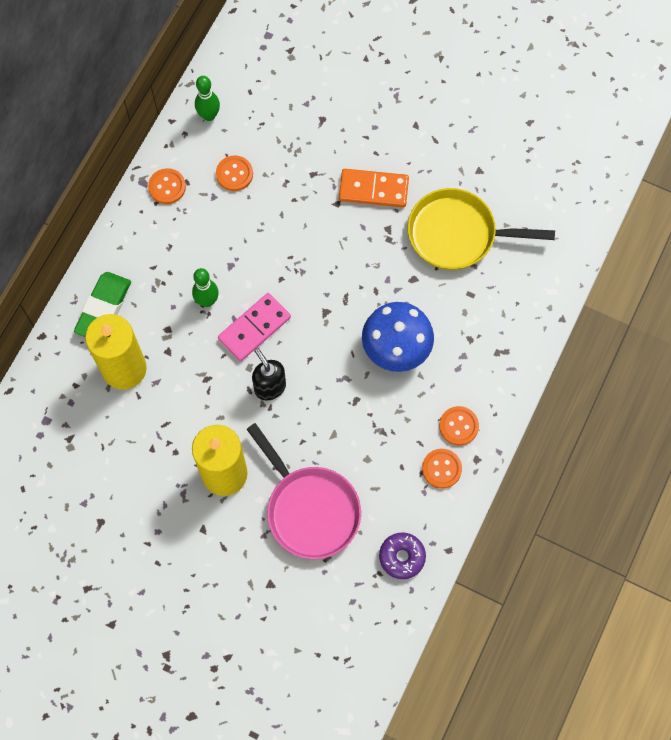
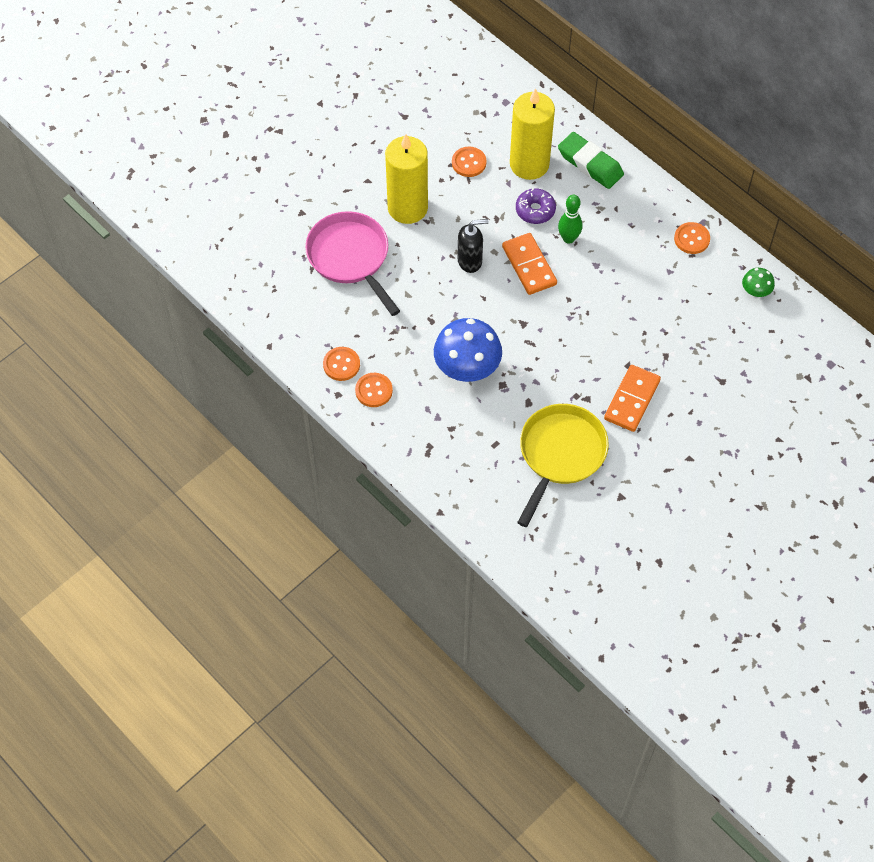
camera: 110 degrees right, 10 degrees down
(209, 115) = (756, 291): green bowling pin -> green mushroom
(234, 174) = (687, 293): orange button -> orange button (469, 163)
(254, 328) = (529, 266): pink domino -> orange domino
(309, 509) = (350, 258): pink pan -> pink pan turned 75 degrees clockwise
(402, 557) = (280, 310): purple donut -> purple donut (535, 210)

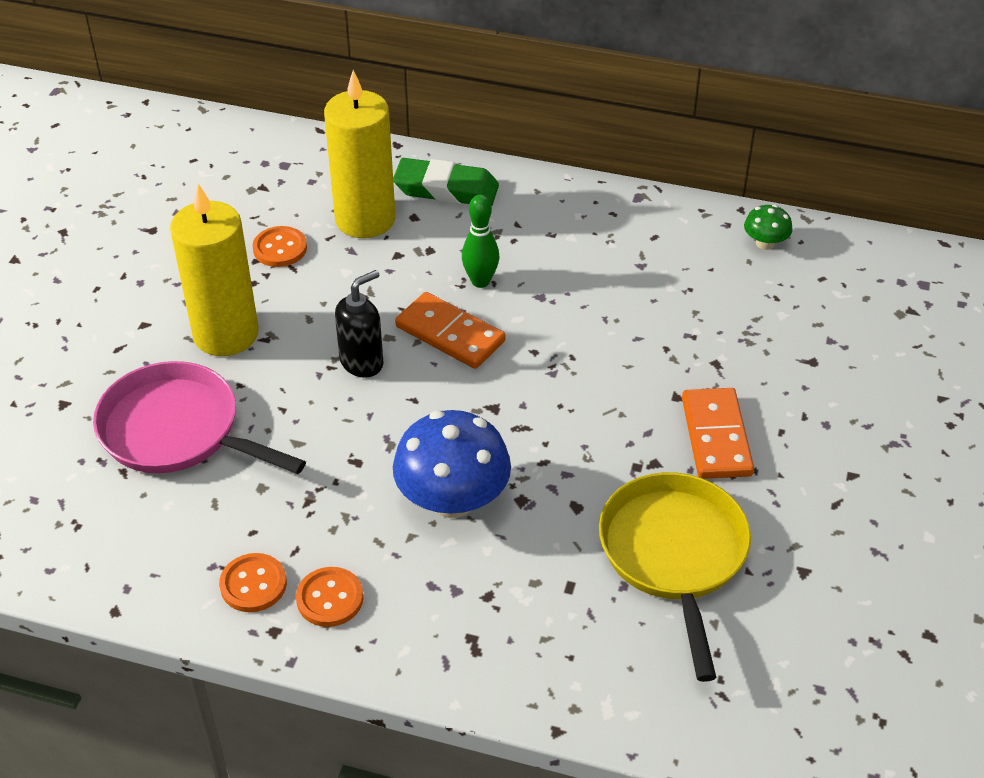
camera: 30 degrees left, 15 degrees down
(535, 210) = (411, 267): purple donut -> none
(691, 239) = (639, 219): orange button -> none

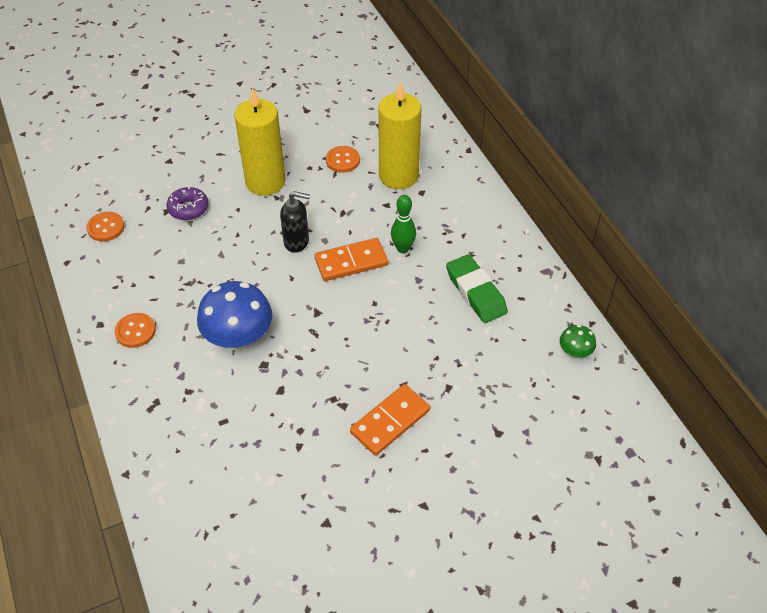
camera: 50 degrees right, 5 degrees up
(178, 431) = (188, 208): pink pan -> purple donut
(253, 584) = (120, 298): orange button -> orange button (106, 227)
(446, 189) = (457, 190): green eraser -> green eraser (475, 292)
(450, 334) = (351, 262): orange domino -> orange domino turned 75 degrees clockwise
(674, 555) = (284, 454): yellow pan -> none

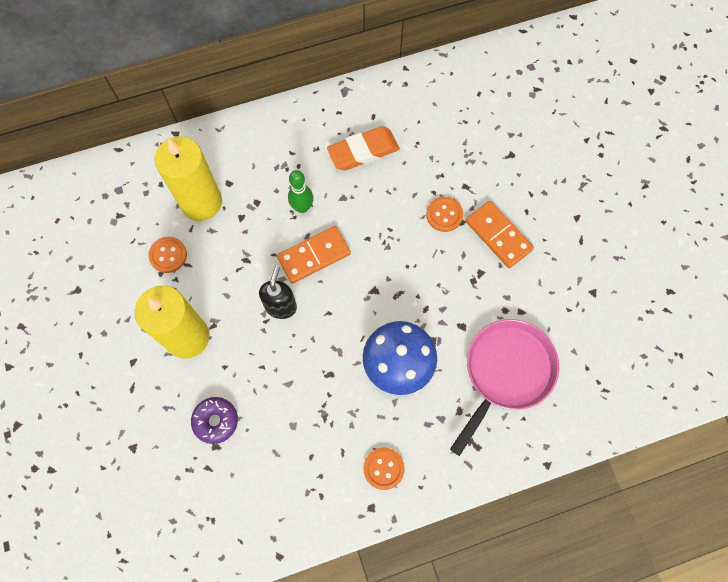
camera: 85 degrees left, 20 degrees up
(106, 227) = (231, 515): orange button -> orange button (444, 215)
(228, 432) = (506, 372): none -> pink pan
(351, 262) = (314, 256): orange domino -> orange domino turned 75 degrees clockwise
(475, 292) = (363, 151): green eraser -> orange eraser
(575, 351) = (434, 85): green mushroom -> none

